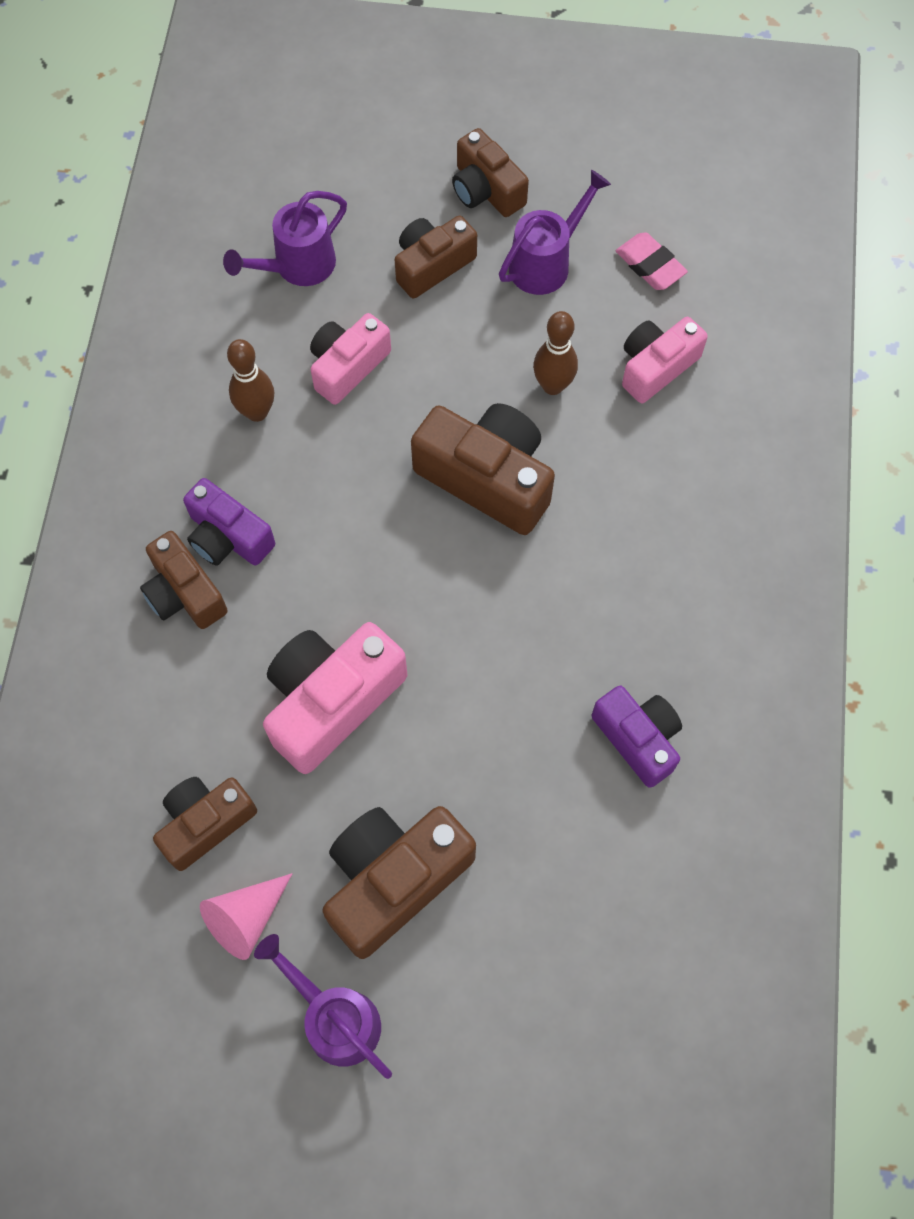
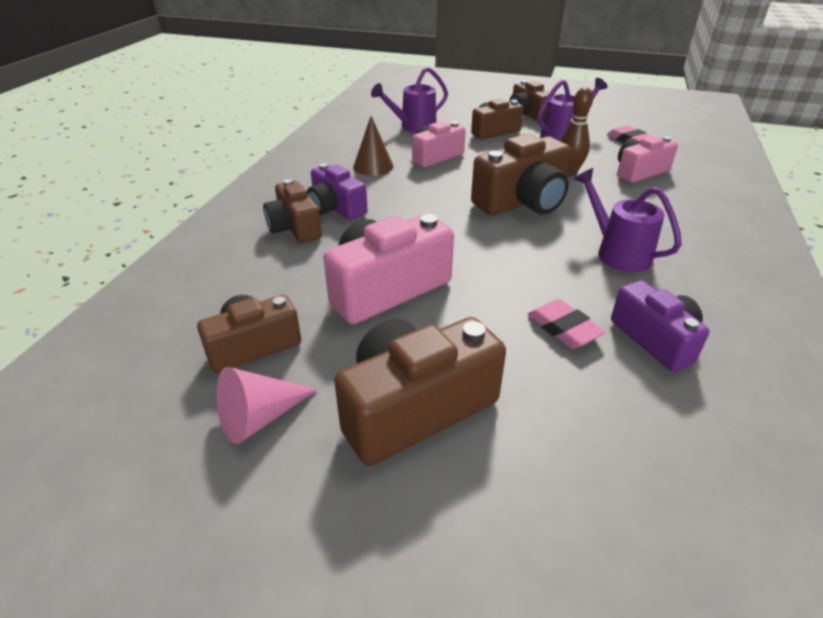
camera: 10 degrees right, 30 degrees down
(257, 412) = (373, 166): brown bowling pin -> brown cone
(335, 1017) = (321, 521): purple watering can -> purple watering can (617, 252)
(487, 478) = (523, 201): brown camera -> brown camera turned 105 degrees clockwise
(540, 737) = (563, 328): none -> pink eraser

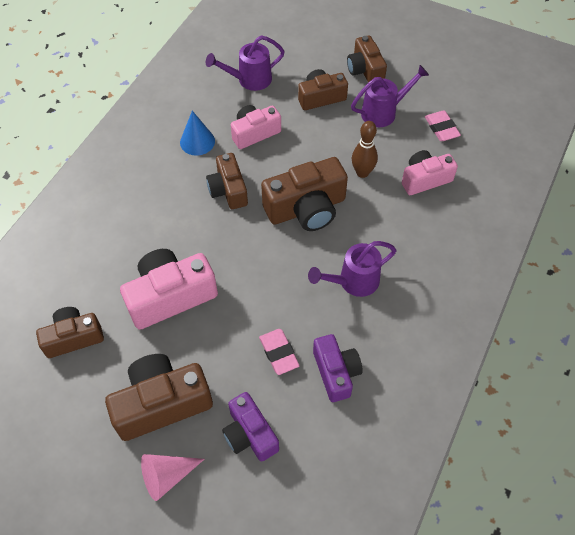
camera: 10 degrees right, 20 degrees up
(260, 417) = (71, 396): pink cone -> pink cone (167, 476)
(294, 227) = (118, 217): brown camera -> brown camera (228, 190)
(335, 208) = (154, 197): purple camera -> purple camera (250, 434)
(373, 166) = (197, 141): brown cone -> blue cone
(617, 252) = (353, 282): purple watering can -> purple watering can turned 90 degrees counterclockwise

